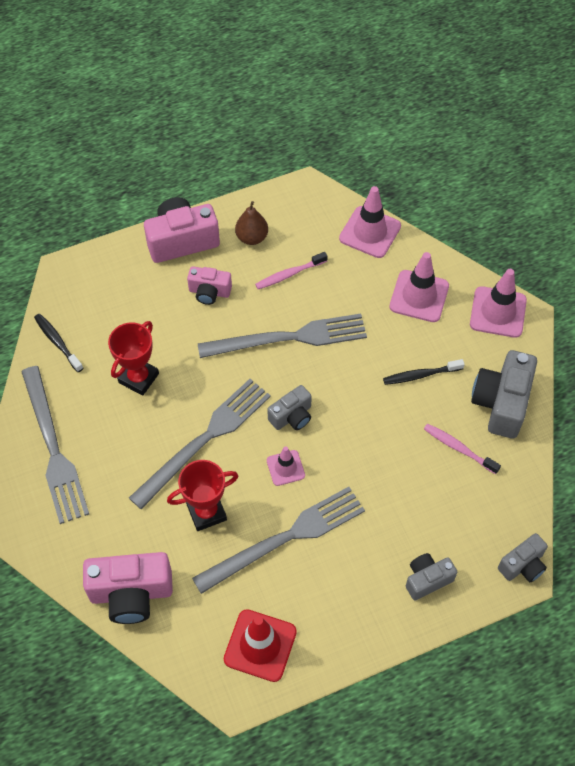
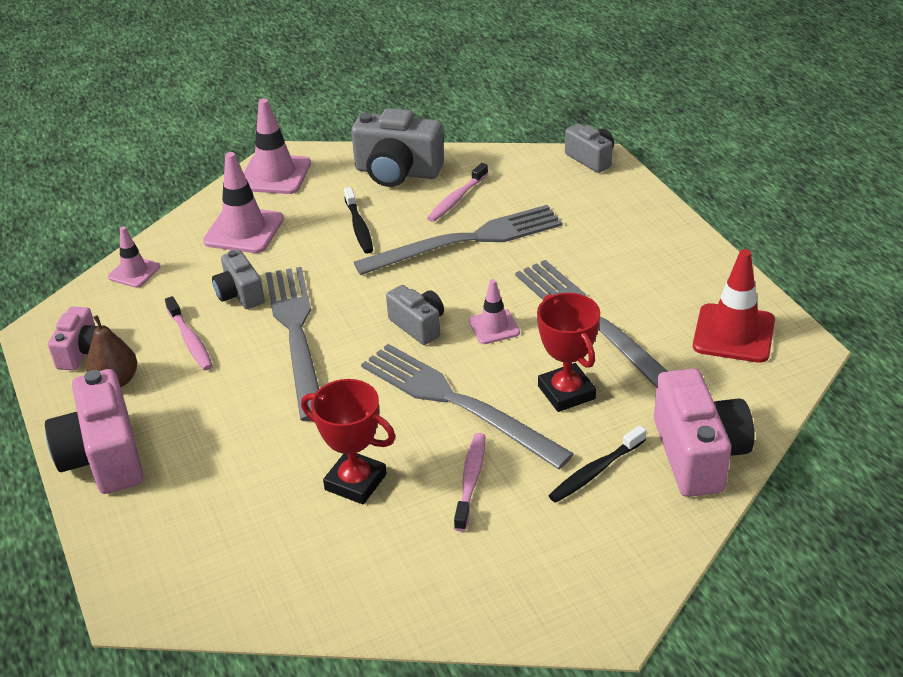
camera: 90 degrees left, 20 degrees down
(53, 448) = (482, 570): grey fork -> grey fork (467, 240)
(57, 342) = (282, 592): black toothbrush -> black toothbrush (595, 471)
(129, 445) = (471, 480): none -> pink toothbrush
(209, 292) = (208, 418): pink camera -> pink camera (82, 352)
(370, 232) = (134, 272): pink traffic cone -> pink traffic cone, size x0.59
(427, 580) = (621, 217): grey camera -> grey camera (240, 294)

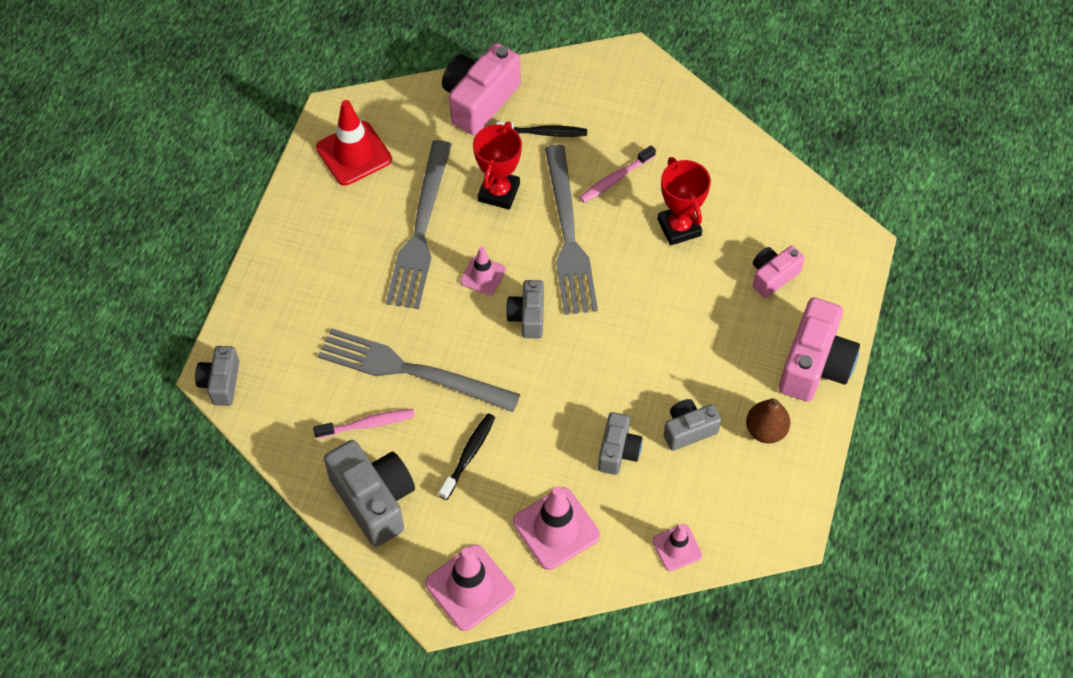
camera: 140 degrees left, 20 degrees up
(82, 352) = (771, 482): pink camera -> pink camera (773, 276)
(190, 340) = (688, 430): pink toothbrush -> grey camera
(296, 335) = (613, 375): grey fork -> none

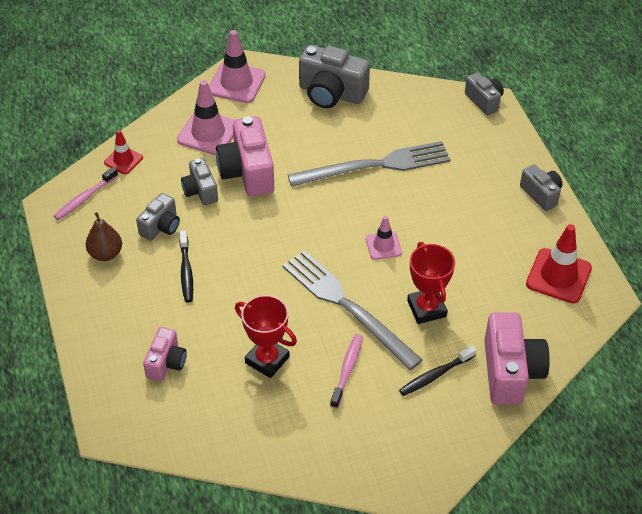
camera: 145 degrees right, 10 degrees down
(368, 424) = (373, 125): pink toothbrush -> pink toothbrush (85, 198)
(421, 230) = (455, 251): grey fork -> none
(469, 455) = (295, 141): black toothbrush -> black toothbrush (186, 271)
(528, 316) = (328, 237): grey camera -> grey camera (541, 194)
(677, 548) = (123, 160): pink traffic cone -> red traffic cone
(815, 365) = (94, 315): pink camera -> pink camera (247, 172)

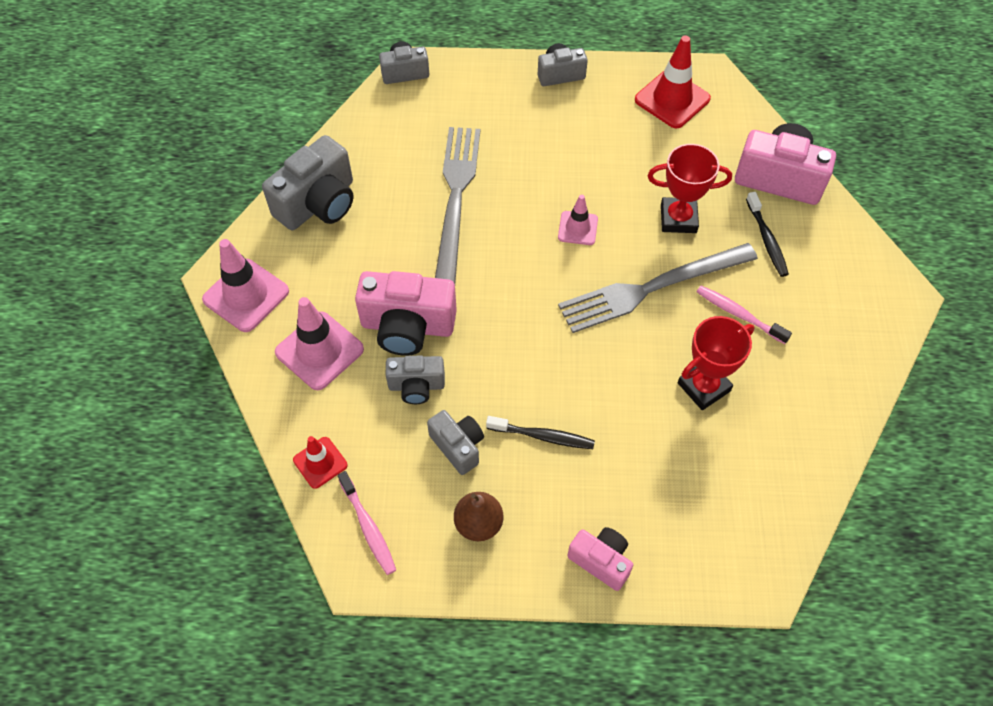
camera: 70 degrees left, 10 degrees up
(166, 363) = (678, 494): pink camera -> pink camera (601, 561)

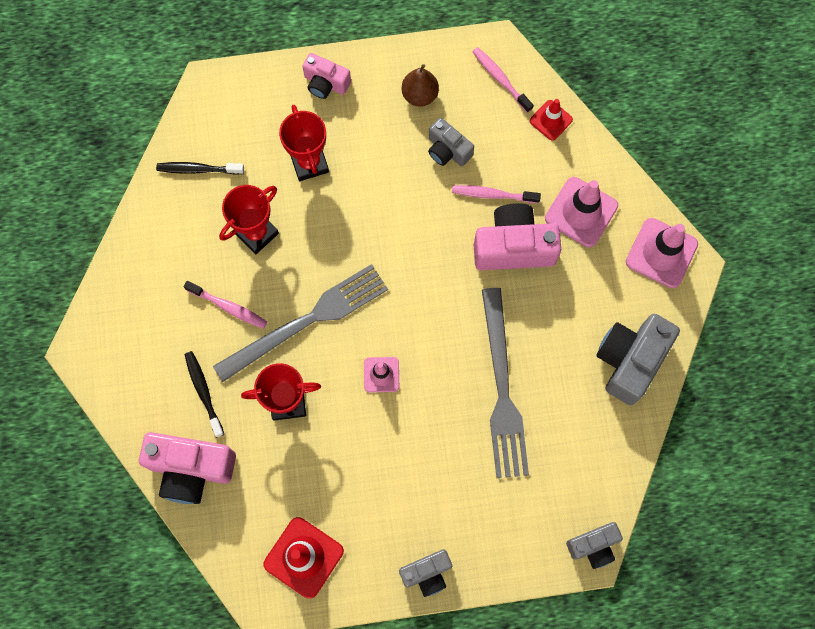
camera: 170 degrees right, 15 degrees up
(416, 386) = (492, 194): grey camera -> pink toothbrush
(543, 436) = (382, 169): black toothbrush -> black toothbrush (198, 169)
(633, 459) = (309, 163): none -> red trophy

